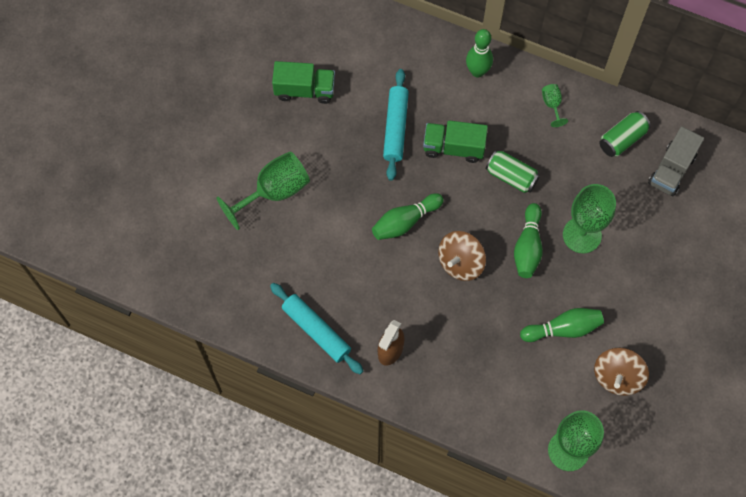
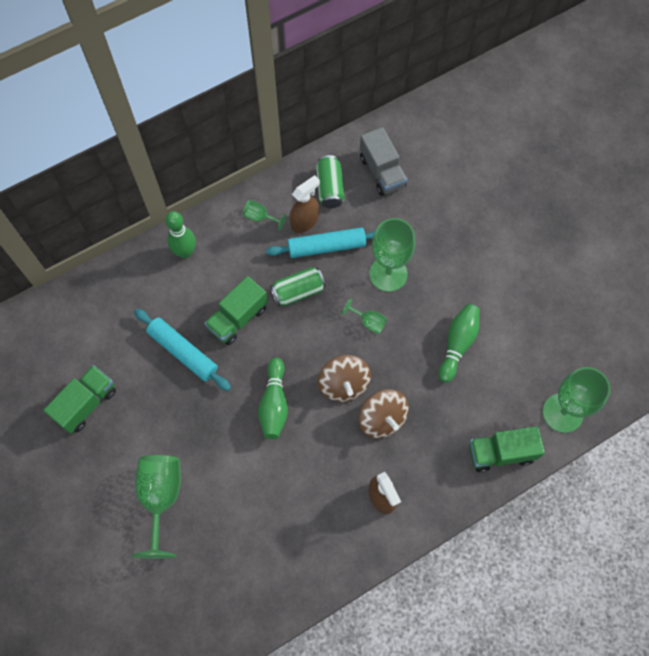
camera: 55 degrees left, 0 degrees up
(316, 331) = (319, 550): turquoise rolling pin -> turquoise rolling pin (326, 246)
(495, 421) = (501, 453): none -> green truck
(528, 247) = (368, 322): green bowling pin -> green goblet
(576, 141) = (305, 221): none -> brown spray bottle
(617, 377) = (525, 332): brown spinning top -> brown spinning top (382, 419)

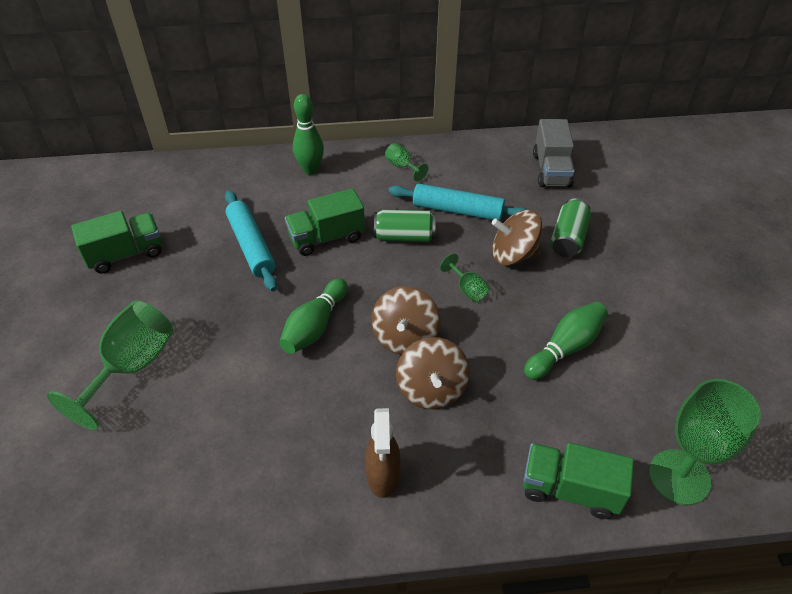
camera: 25 degrees right, 20 degrees down
(305, 221) = (446, 183): brown spray bottle -> none
(330, 188) = (488, 166): green can -> green can (568, 239)
(388, 274) = (513, 254): green goblet -> brown spinning top

